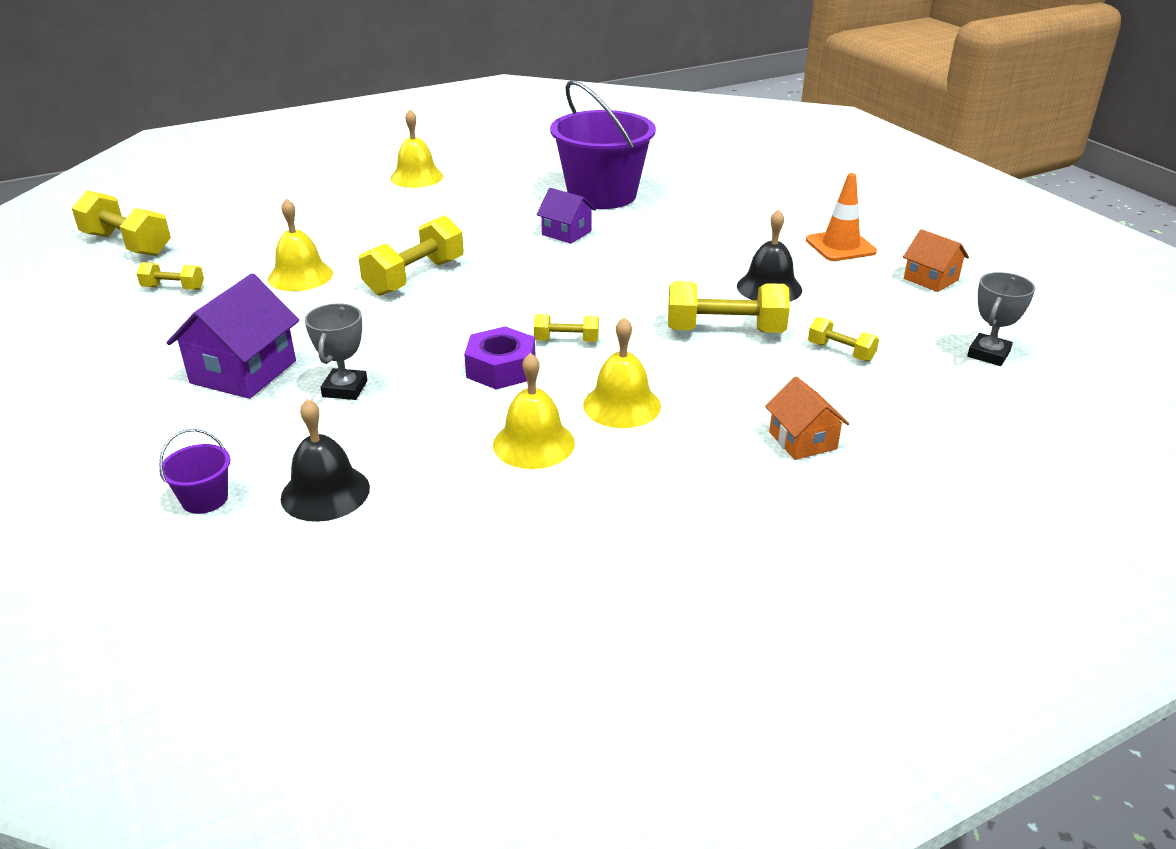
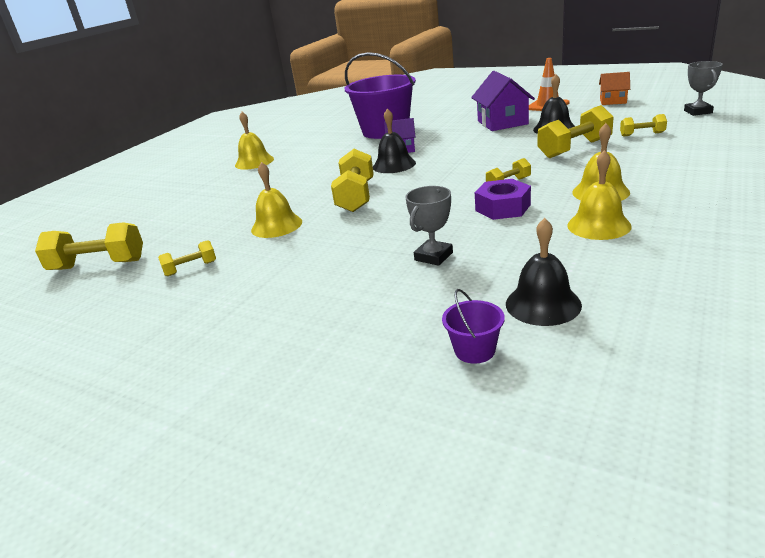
camera: 30 degrees left, 5 degrees down
(243, 372) = (345, 281): purple house -> purple house (502, 123)
(345, 389) = (433, 256): grey trophy -> grey trophy turned 60 degrees clockwise
(519, 252) = (394, 165): none -> black bell
(802, 440) = (710, 166): orange house -> none

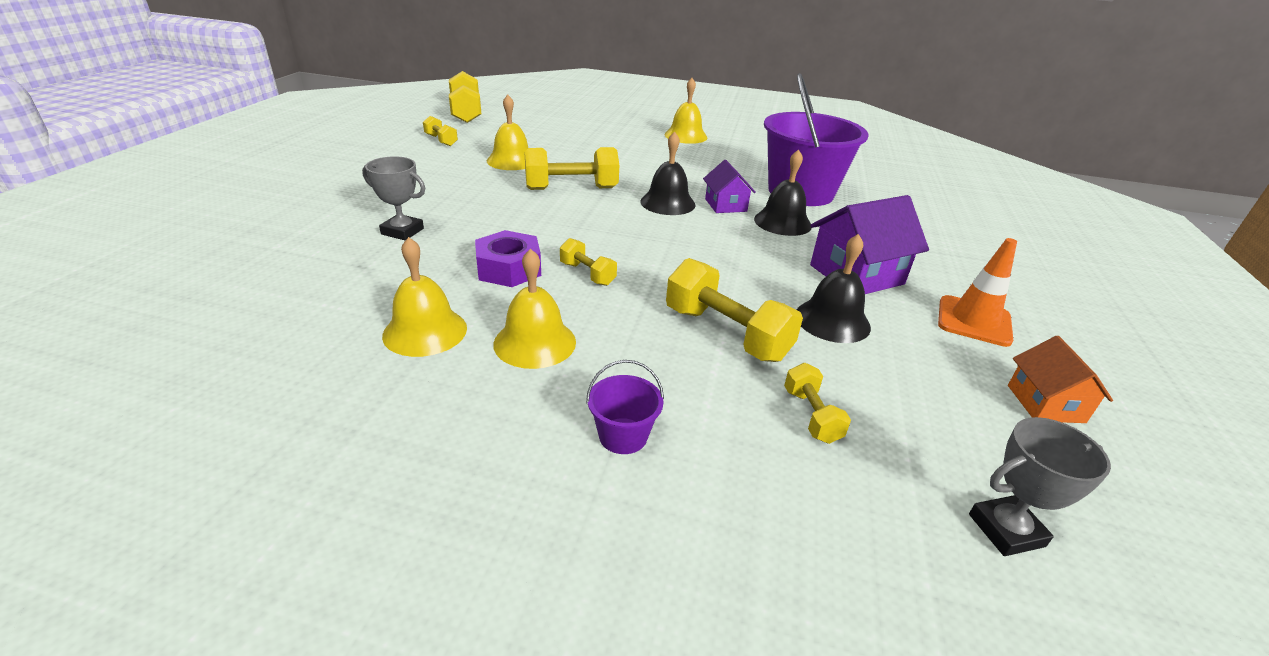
camera: 70 degrees right, 5 degrees up
(474, 350) = (217, 251): purple bucket -> purple bucket (623, 436)
(543, 304) = (265, 285): black bell -> black bell (782, 222)

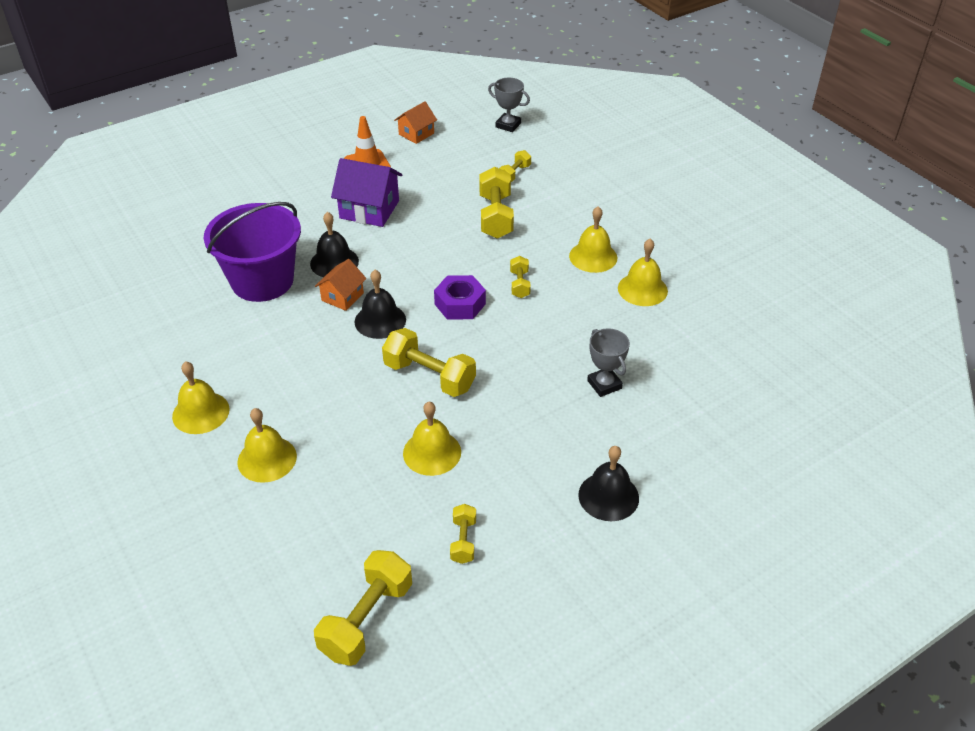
camera: 135 degrees left, 10 degrees up
(509, 269) = (562, 311): purple nut -> purple nut (460, 304)
(612, 134) = (267, 459): none -> yellow bell
(623, 436) = (597, 203): purple bucket -> none
(725, 205) = (342, 297): purple house -> orange house
(832, 320) = (433, 197): black bell -> black bell (608, 496)

